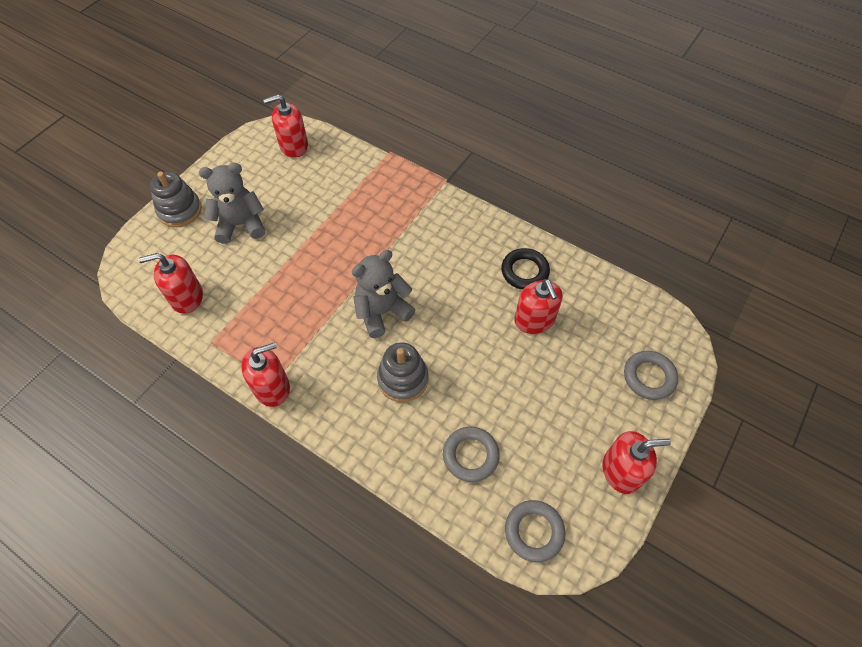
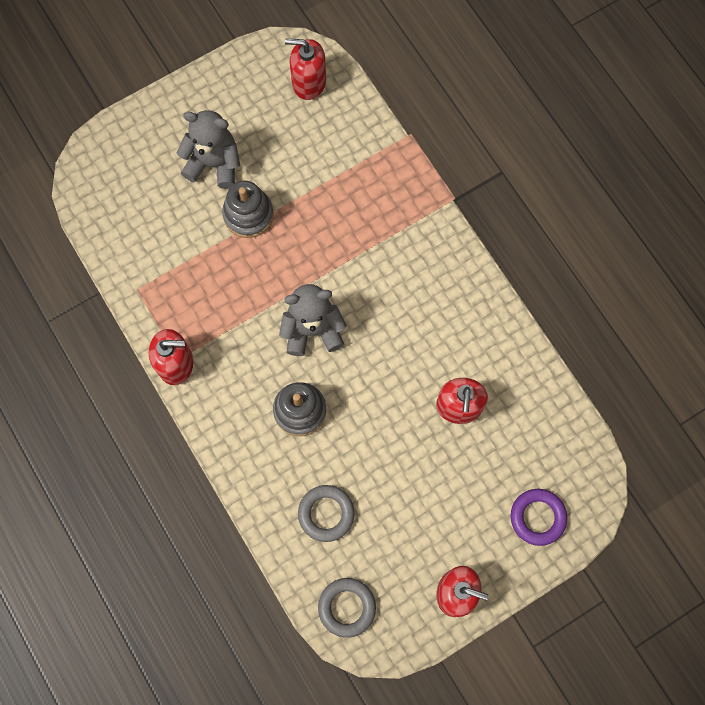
camera: 25 degrees right, 15 degrees up
(180, 210) = (159, 119): grey stacking toy -> grey stacking toy (248, 214)
(186, 297) = (131, 228): red soap dispenser -> none
(524, 271) = (478, 348): black ring -> none
(649, 377) = (537, 517): grey ring -> purple ring

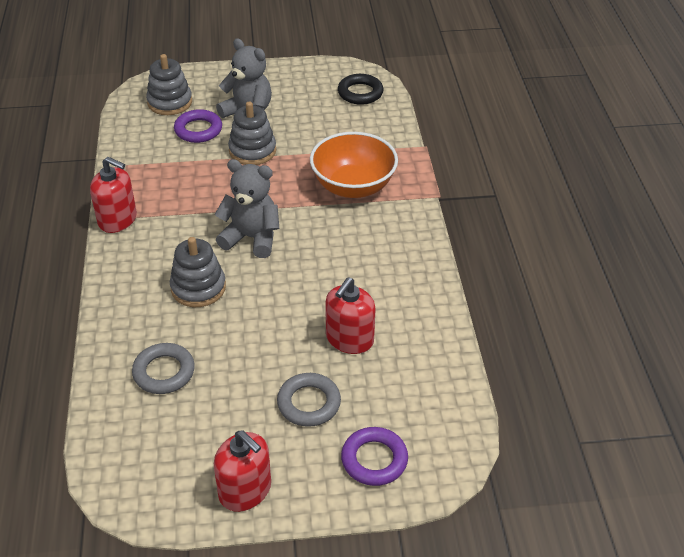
camera: 25 degrees right, 30 degrees down
(124, 181) = (170, 102): none -> grey stacking toy
(178, 208) = (198, 130): none -> purple ring
(308, 82) = (360, 93): red soap dispenser -> black ring
(347, 607) = (126, 456): grey ring -> grey ring (309, 403)
(369, 221) = (353, 186): none -> orange bowl

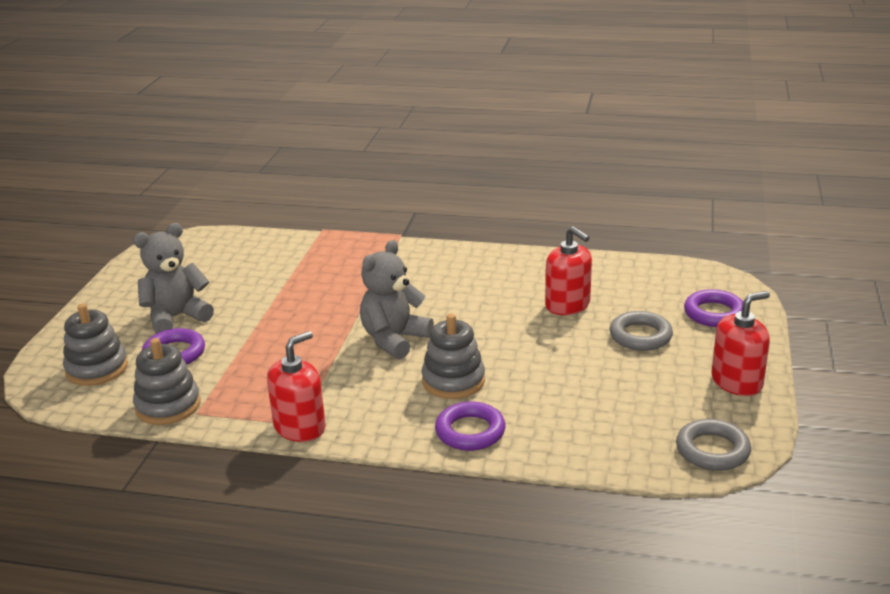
camera: 70 degrees left, 15 degrees down
(128, 313) = (470, 431): none -> purple ring
(164, 372) = (570, 415): grey ring -> grey ring (712, 450)
(252, 151) = (247, 322): grey stacking toy -> grey stacking toy (168, 406)
(353, 186) = (354, 273): orange bowl -> none
(360, 93) = (204, 248): black ring -> none

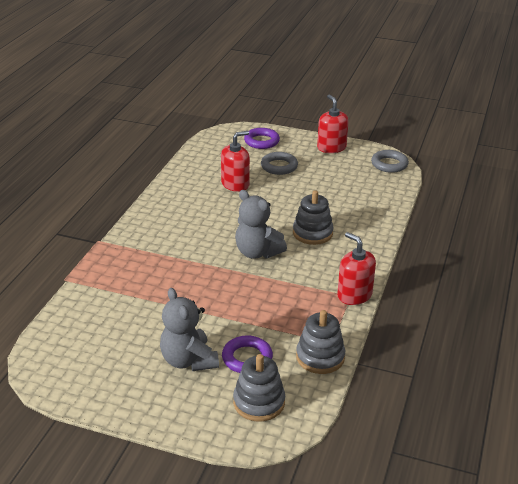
camera: 85 degrees left, 5 degrees up
(470, 431) = (366, 232): purple ring -> none

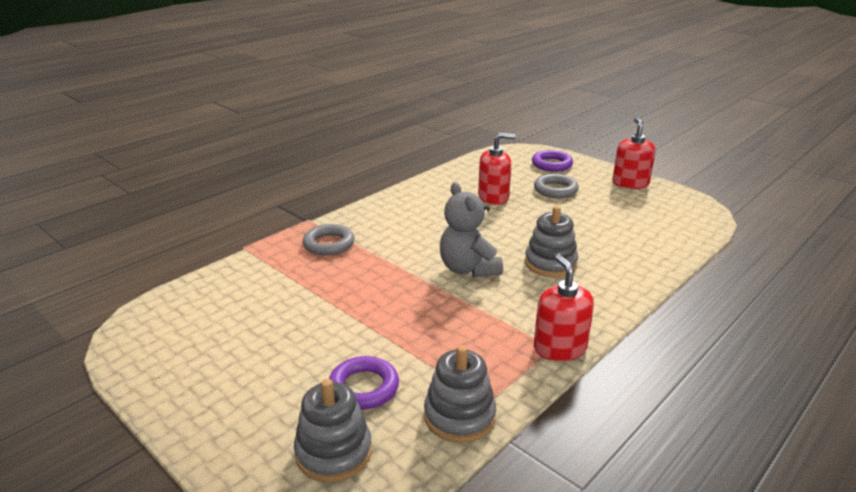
camera: 25 degrees right, 5 degrees down
(188, 360) = (293, 369): grey teddy bear -> none
(389, 164) = (695, 212): grey ring -> grey ring (329, 244)

